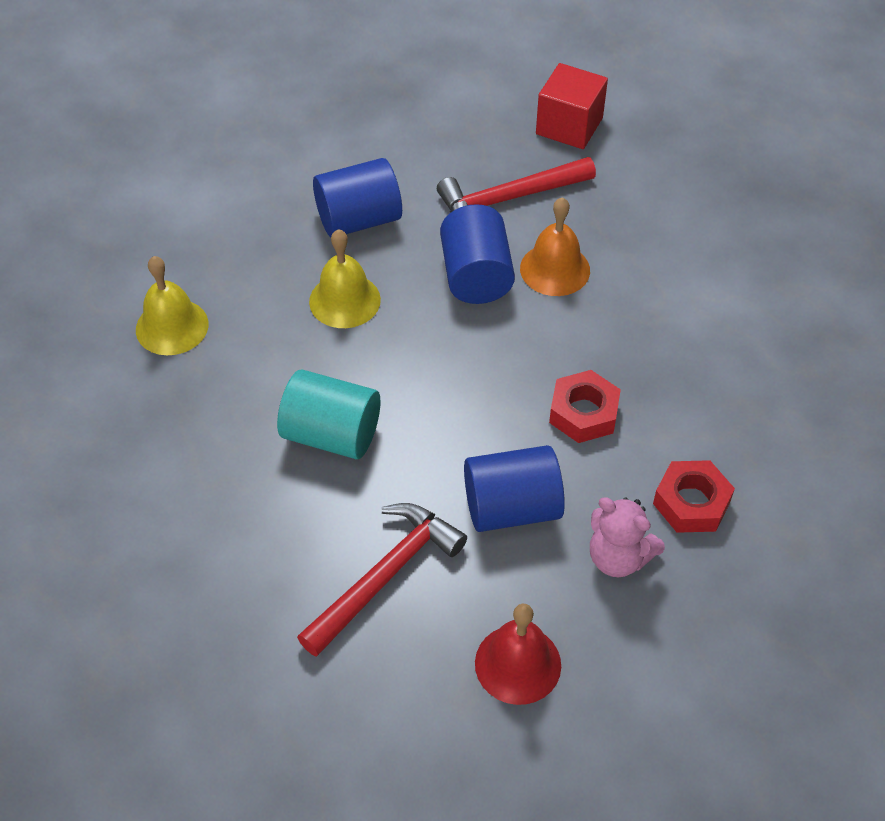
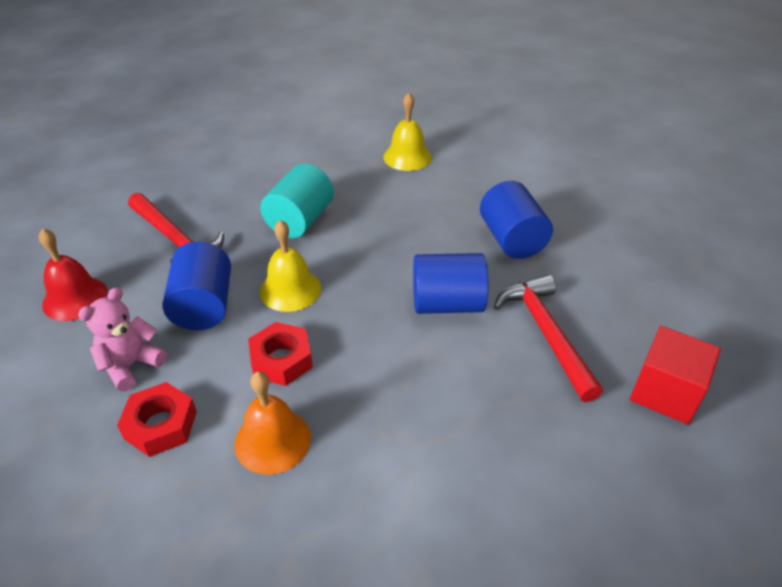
camera: 95 degrees right, 10 degrees down
(344, 300) = (424, 230): yellow bell -> yellow bell (290, 289)
(555, 269) = (454, 358): orange bell -> orange bell (272, 440)

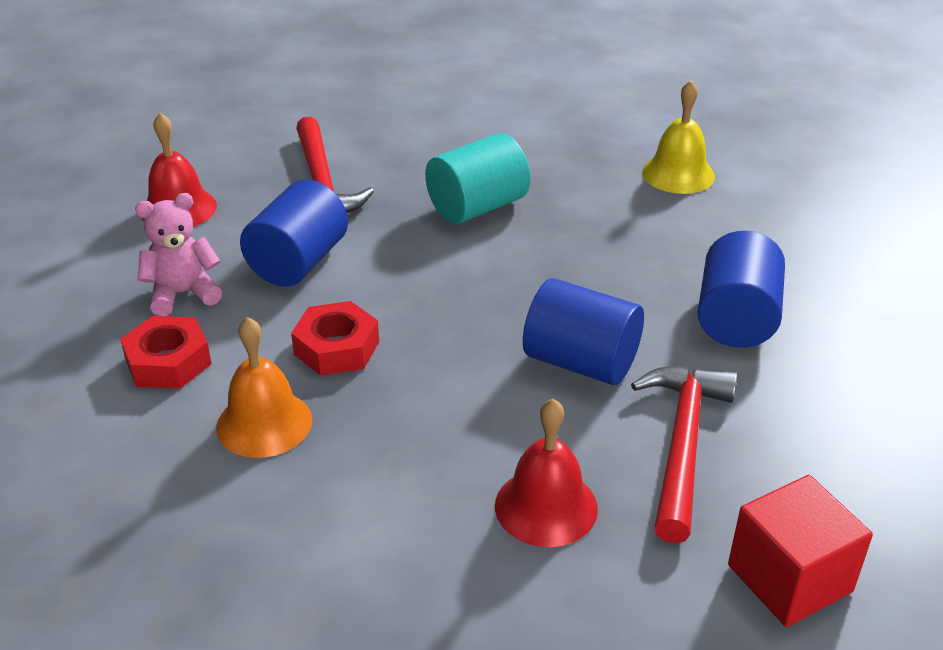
camera: 30 degrees right, 5 degrees down
(290, 289) = (405, 279): yellow bell -> none
(503, 412) = (546, 506): none -> red bell

